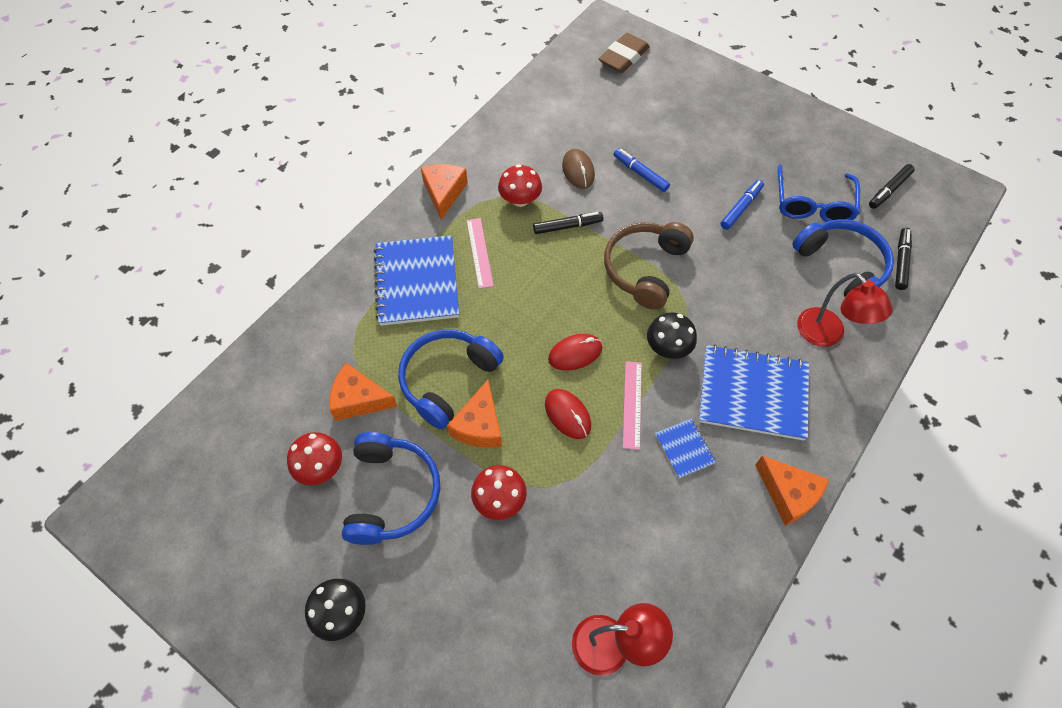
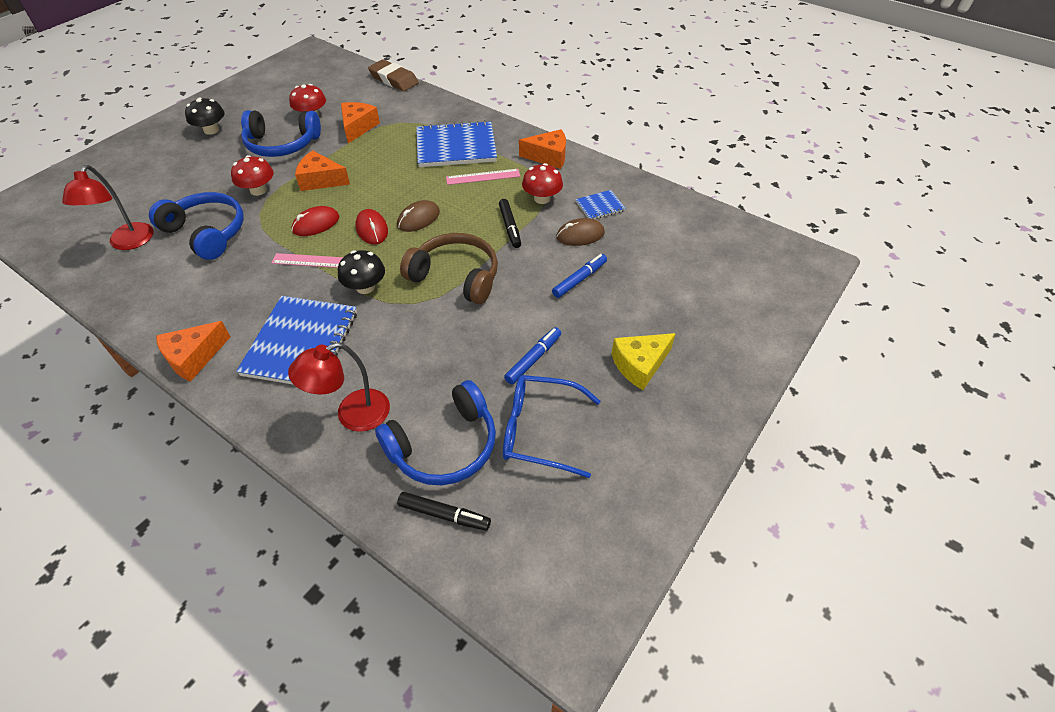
camera: 90 degrees right, 10 degrees down
(447, 379) = (364, 164): blue headphones -> blue headphones (207, 232)
(556, 309) = (418, 219): none -> brown mouse
(623, 57) = (759, 274): brown eraser -> brown eraser (394, 79)
(684, 448) = (262, 291): blue notebook -> blue notebook (600, 206)
(735, 140) = (640, 365): none -> yellow cheese
(741, 208) = (533, 359): blue marker -> blue marker turned 90 degrees counterclockwise
(889, 190) = (567, 527): black marker -> none

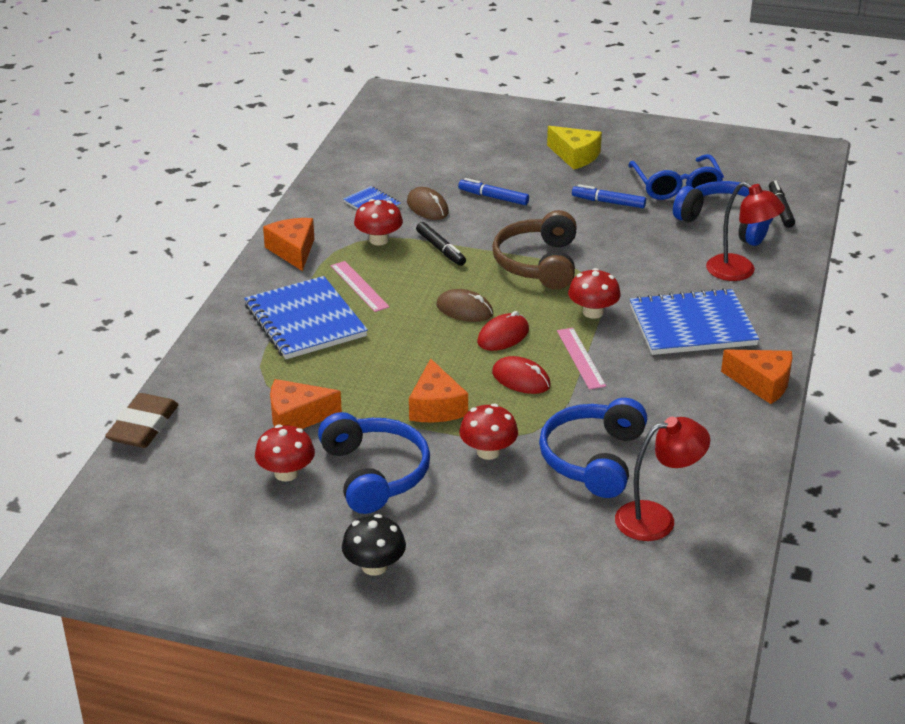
camera: 110 degrees left, 15 degrees down
(365, 287) = (593, 312): black mushroom -> red mushroom
(510, 227) = (441, 249): black marker -> black marker turned 90 degrees clockwise

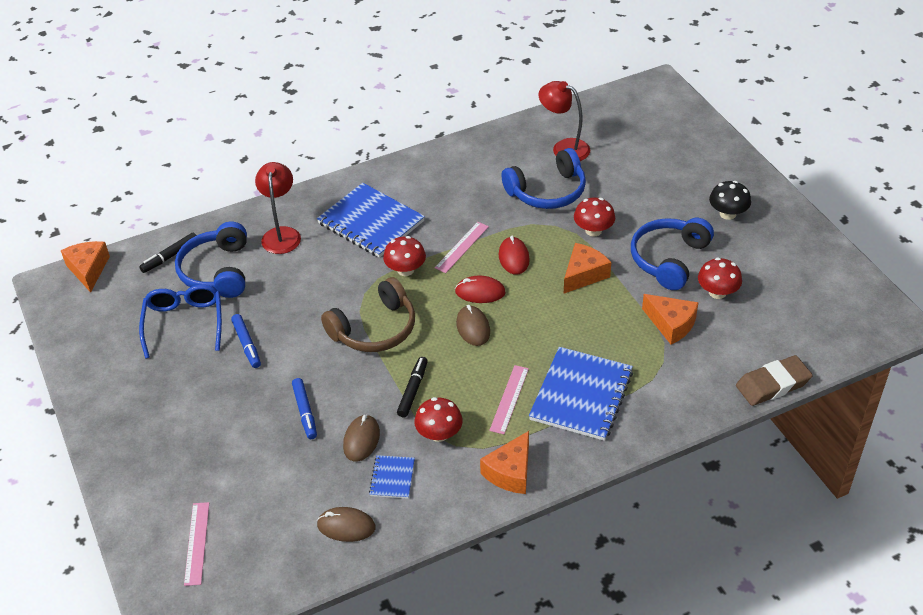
camera: 130 degrees left, 10 degrees up
(362, 171) = (346, 526): none -> brown mouse
(439, 120) = (196, 543): none -> pink ruler
(575, 156) = (185, 407): yellow cheese -> none
(676, 186) = (184, 323): blue glasses -> blue glasses turned 45 degrees counterclockwise
(762, 383) = (400, 169): orange cheese -> orange cheese (88, 269)

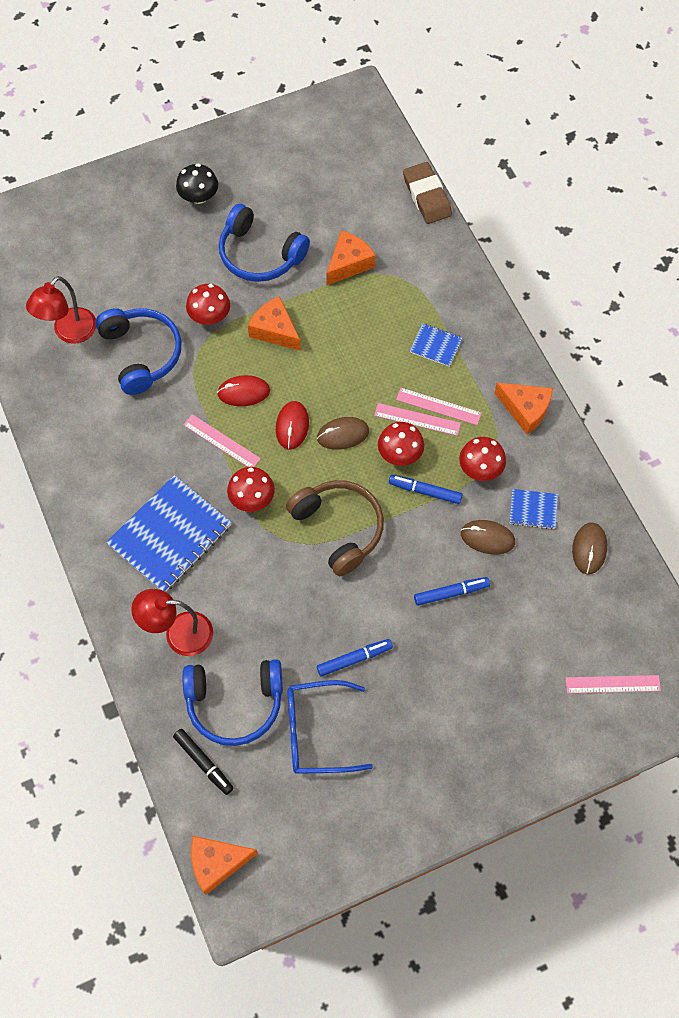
camera: 90 degrees left, 20 degrees up
(413, 390) = (425, 491): black marker -> blue marker
(493, 382) = (417, 419): none -> pink ruler
(581, 395) = (435, 346): blue notebook -> blue notebook, size x0.47
(717, 292) = (309, 221): red mushroom -> red mushroom (400, 453)

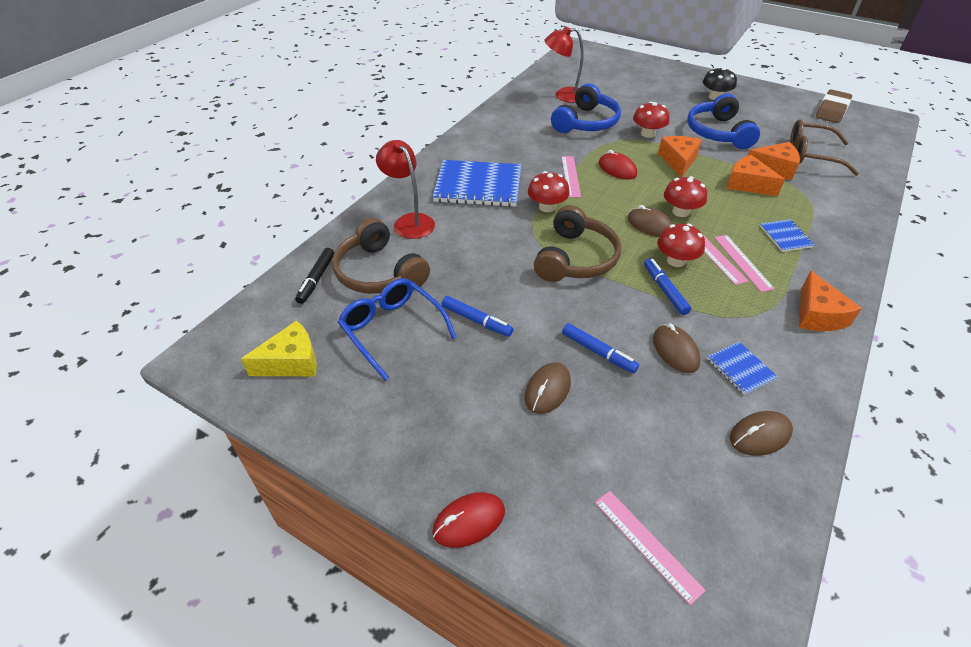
camera: 55 degrees right, 20 degrees down
(217, 863) = (233, 326): orange cheese -> orange cheese (747, 184)
(235, 703) = (379, 272): blue headphones -> brown headphones
(292, 426) = (623, 199): red mouse -> red mouse (469, 521)
(297, 832) = (291, 362): none -> yellow cheese
(356, 214) = (811, 155): none -> brown glasses
(426, 196) = (882, 177): brown eraser -> brown eraser (832, 110)
(460, 656) = (547, 390): none -> brown mouse
(480, 468) = (728, 313): red mushroom -> red mushroom (680, 212)

